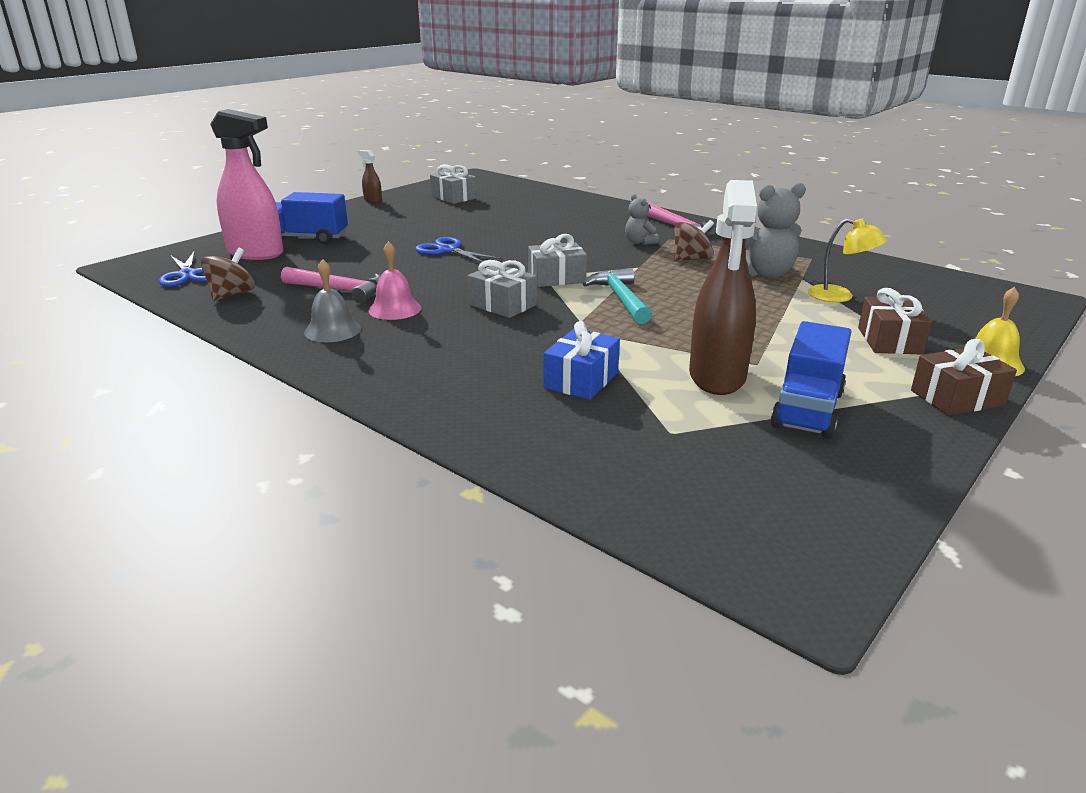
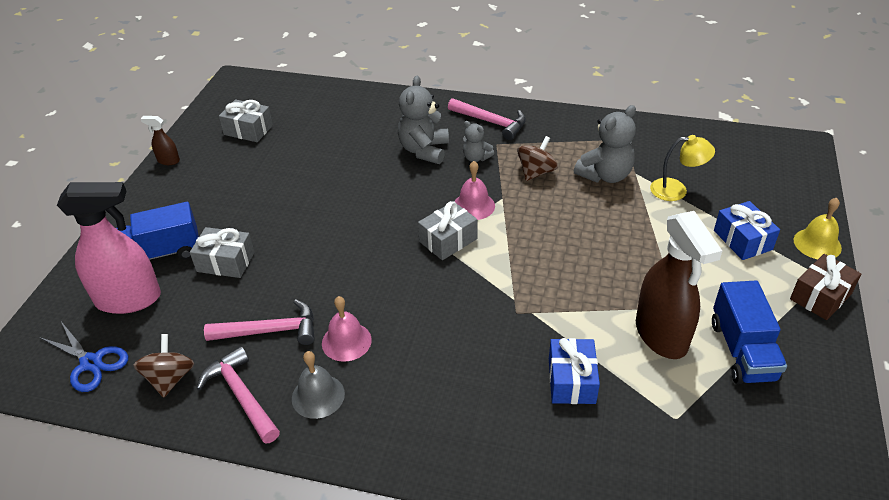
camera: 25 degrees left, 15 degrees up
(272, 315) = (241, 395): none -> pink hammer
(448, 250) = (318, 228): blue scissors -> none
(502, 305) = (434, 299): grey gift -> grey gift (225, 262)
(594, 230) = (424, 150): none -> grey teddy bear
(605, 265) = (474, 206): none -> pink bell
(620, 299) = (521, 253): turquoise hammer -> none
(889, 341) = (742, 240): brown gift -> blue gift

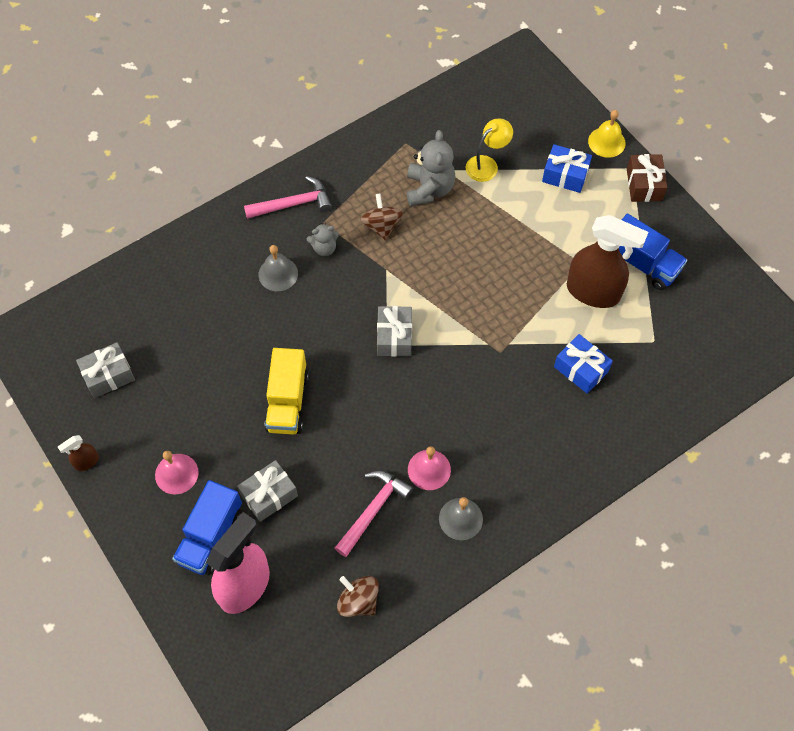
camera: 50 degrees left, 20 degrees up
(91, 363) = (291, 646): blue scissors -> none
(241, 395) = (417, 565): pink hammer -> none
(320, 221) = (287, 402): none -> yellow truck
(424, 150) = (278, 274): grey teddy bear -> grey bell
(474, 206) = (375, 293): pink bell -> pink bell (176, 473)

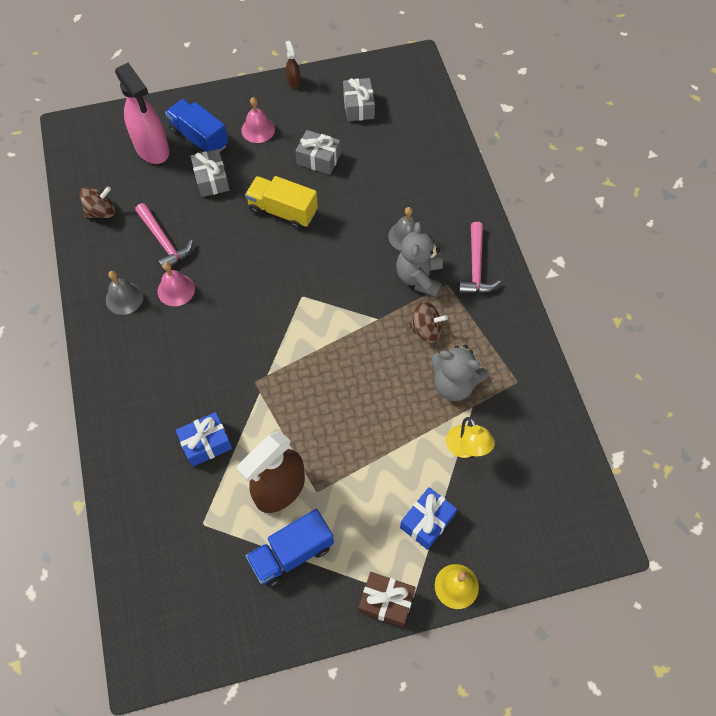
camera: 110 degrees right, 0 degrees up
(324, 248) = (419, 277): grey teddy bear -> grey teddy bear, size x1.75
(394, 337) = (307, 303): grey gift -> grey gift (318, 159)

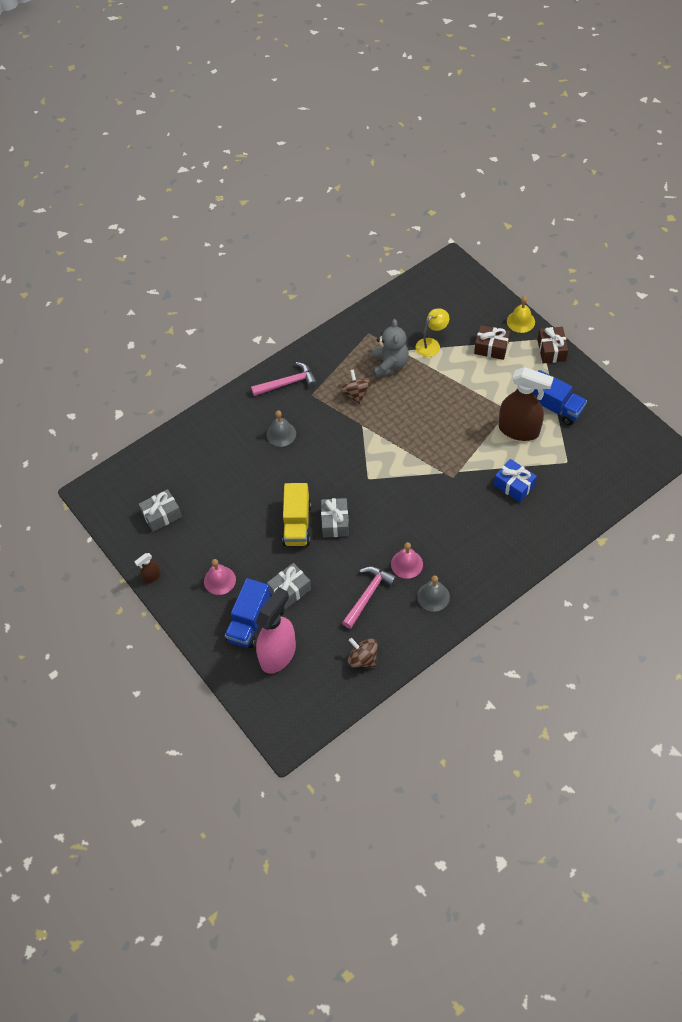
camera: 110 degrees left, 5 degrees down
(318, 159) = (232, 521): grey gift -> grey gift (335, 522)
(419, 277) = (314, 413): grey teddy bear -> none
(427, 521) = (491, 348): blue gift -> brown gift

